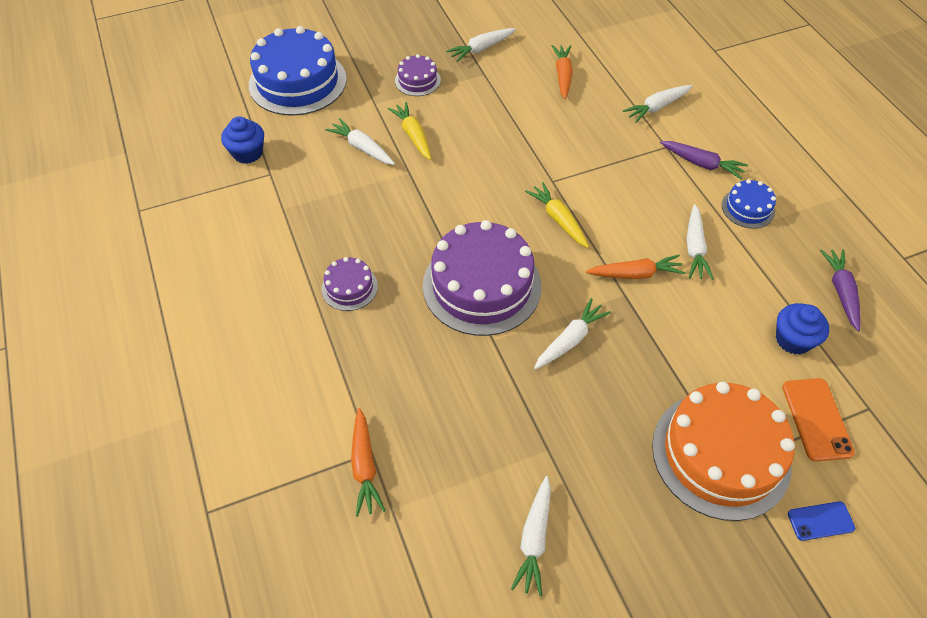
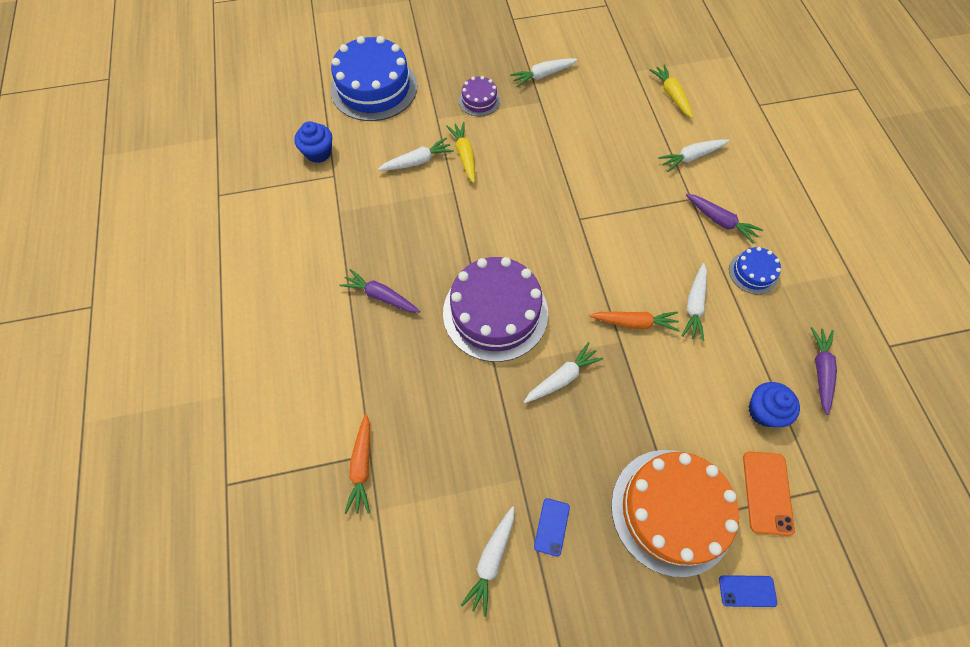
camera: 10 degrees right, 10 degrees up
(349, 287) = (381, 296): purple cake -> purple carrot
(362, 148) = (417, 161): white carrot -> white carrot turned 105 degrees clockwise
(558, 219) = (576, 258): yellow carrot -> yellow carrot (671, 95)
(563, 76) = (611, 113): orange carrot -> none
(594, 493) = (551, 526): none -> blue phone

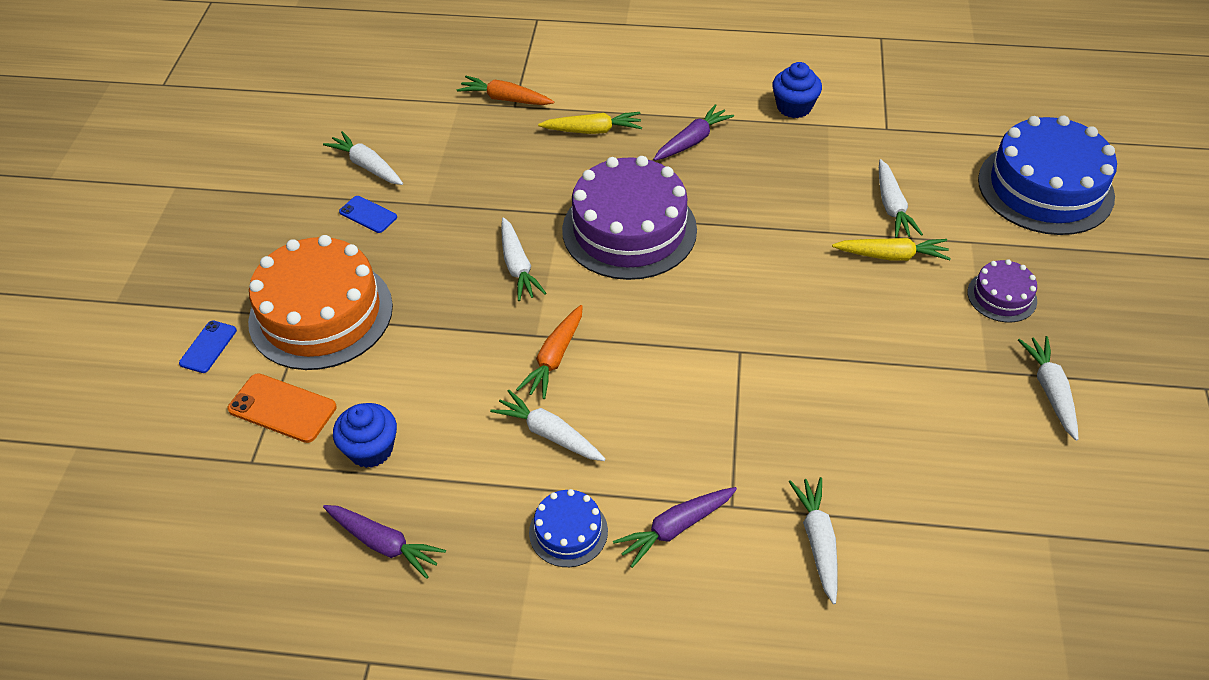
camera: 110 degrees right, 15 degrees down
(318, 152) = (929, 120): blue cupcake -> blue cupcake (794, 107)
(671, 95) = (974, 570): yellow carrot -> yellow carrot (593, 130)

